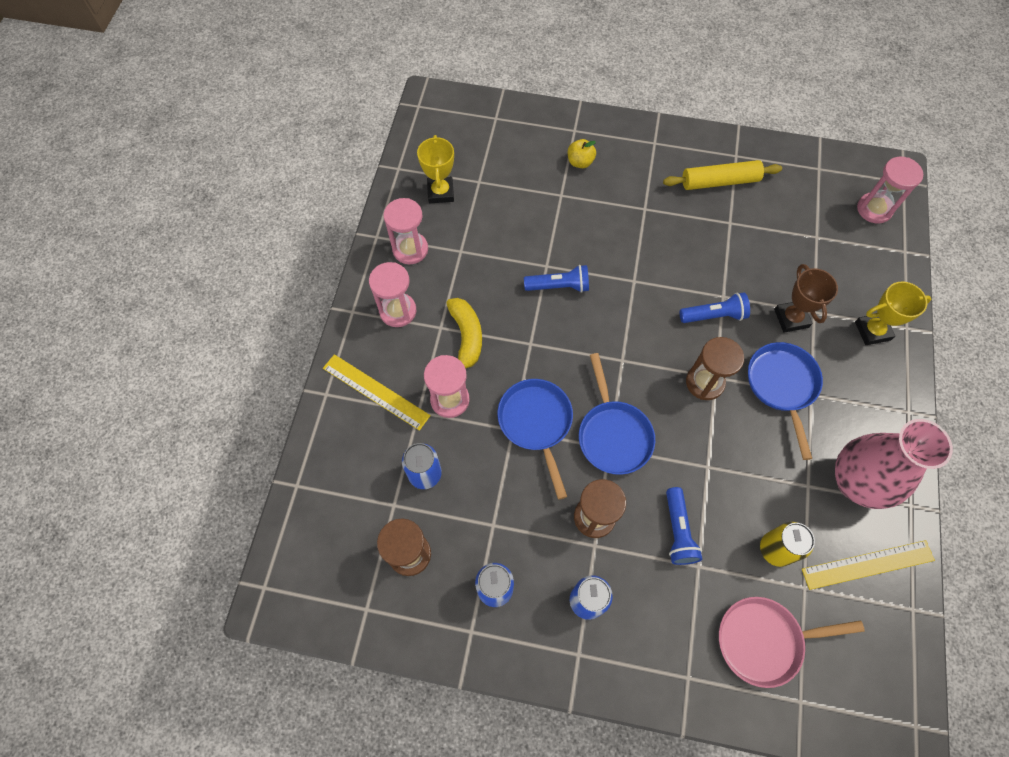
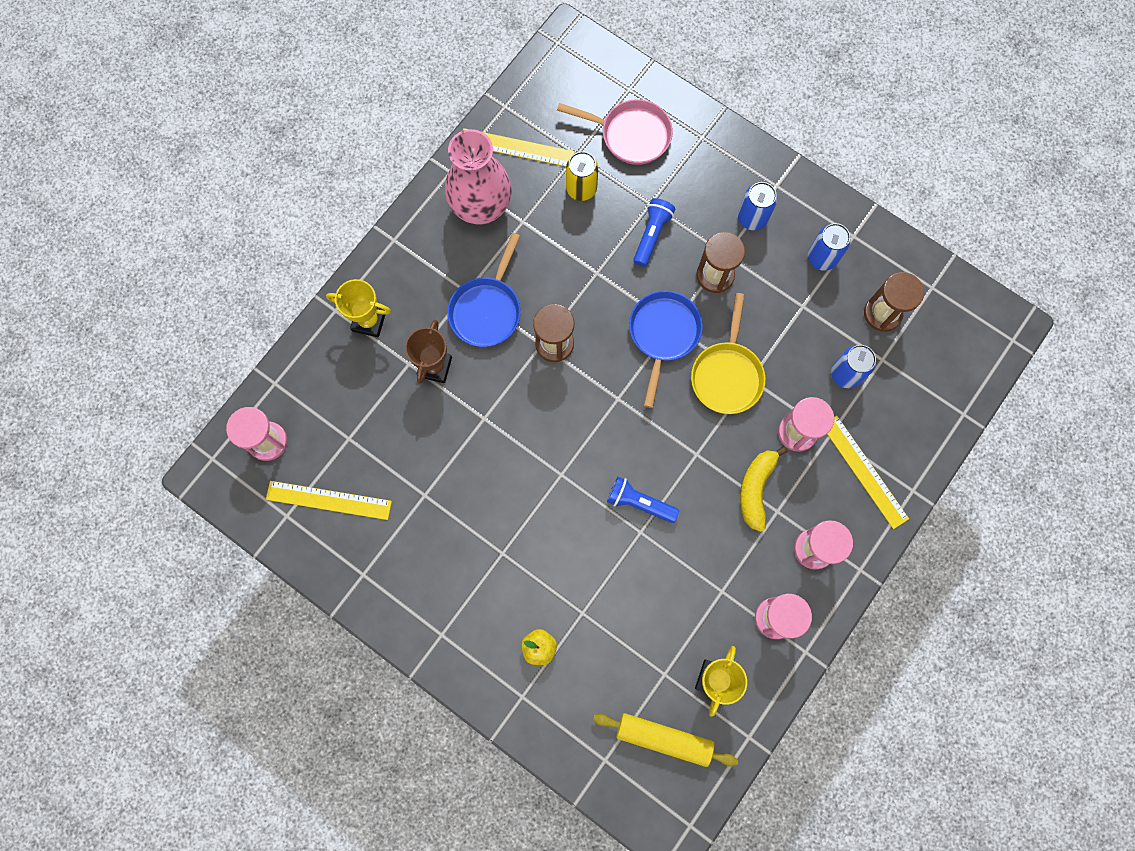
camera: 155 degrees left, 10 degrees up
(536, 423) = (727, 375): blue pan -> yellow pan
(714, 315) = (505, 403): blue flashlight -> none
(719, 182) = (403, 549): yellow rolling pin -> yellow rolling pin (663, 738)
(797, 190) = (329, 500): none -> yellow ruler

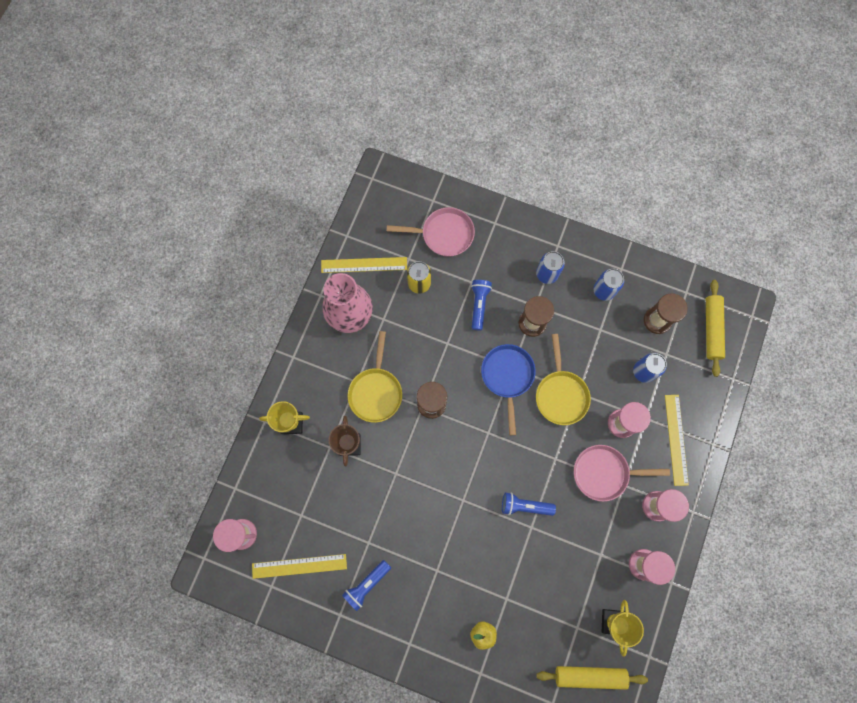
camera: 15 degrees left, 0 degrees up
(407, 546) = (367, 584): none -> blue flashlight
(487, 310) = (376, 392): blue pan -> yellow pan
(756, 489) = (604, 473): yellow banana -> pink pan
(864, 471) = (676, 439): yellow ruler -> yellow ruler turned 45 degrees clockwise
(952, 343) = (711, 329): none -> yellow rolling pin

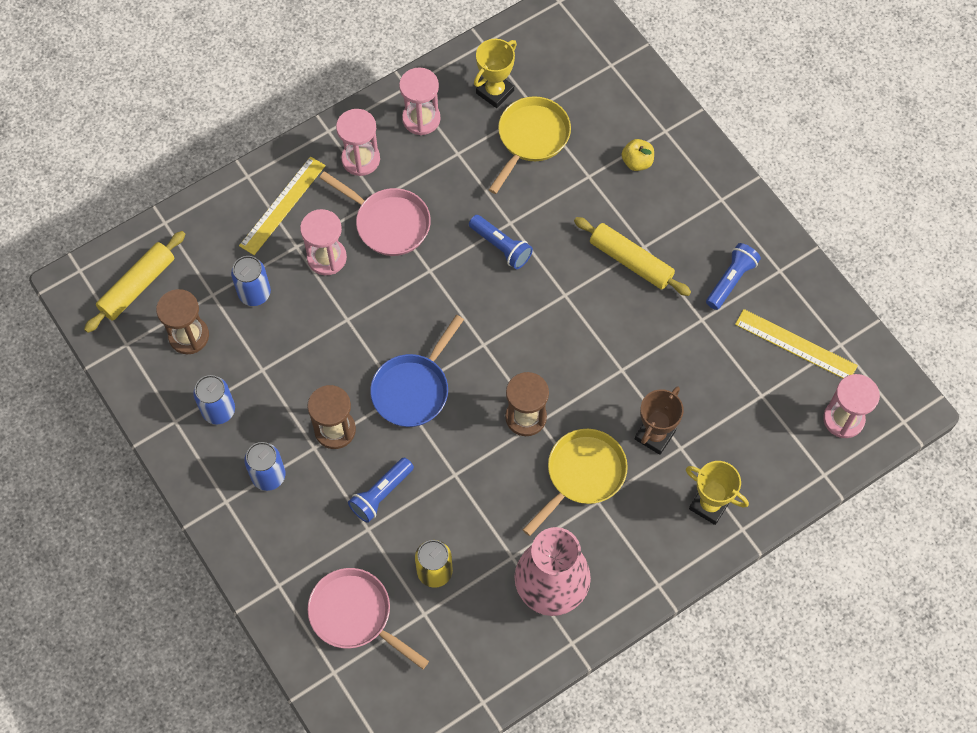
camera: 145 degrees left, 10 degrees down
(364, 265) = (487, 645): yellow ruler -> none
(367, 584) = (731, 280): blue flashlight -> blue flashlight turned 45 degrees counterclockwise
(560, 394) = (368, 330): yellow pan -> yellow pan (531, 138)
(589, 675) = (555, 64): yellow rolling pin -> yellow rolling pin (630, 261)

